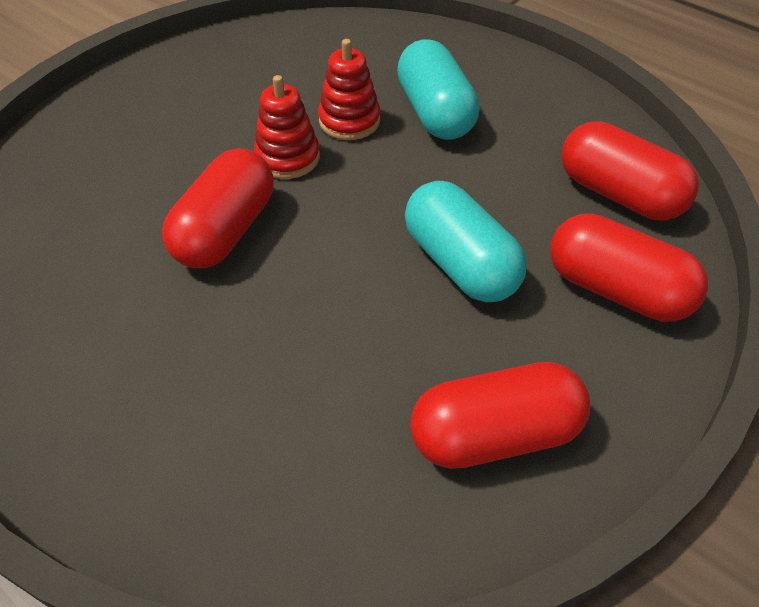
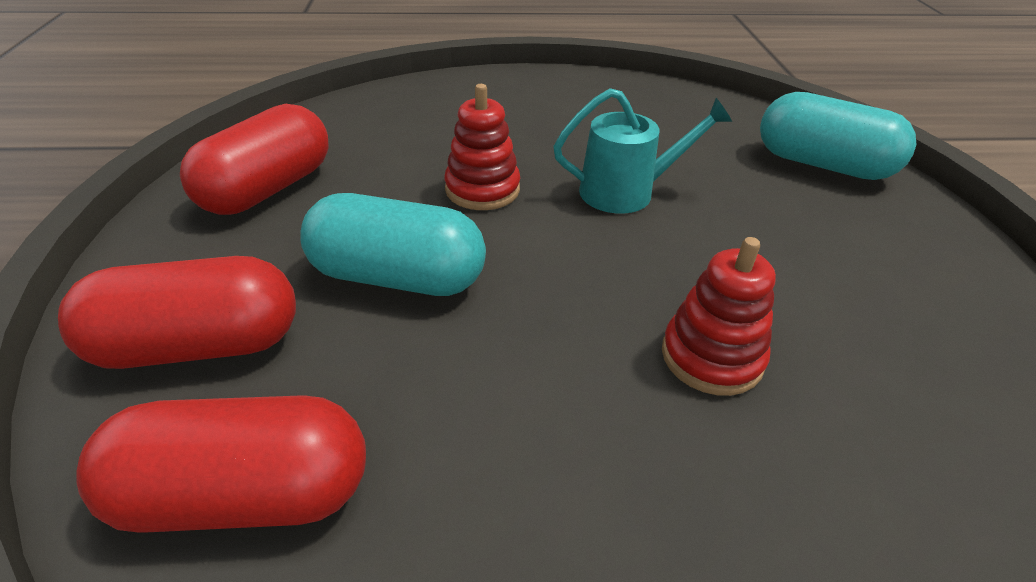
camera: 135 degrees right, 10 degrees down
(225, 230) = (626, 192): red capsule -> turquoise watering can
(287, 157) = (690, 272): red stacking toy -> red stacking toy (482, 189)
(435, 113) = (641, 453): turquoise capsule -> turquoise capsule (822, 164)

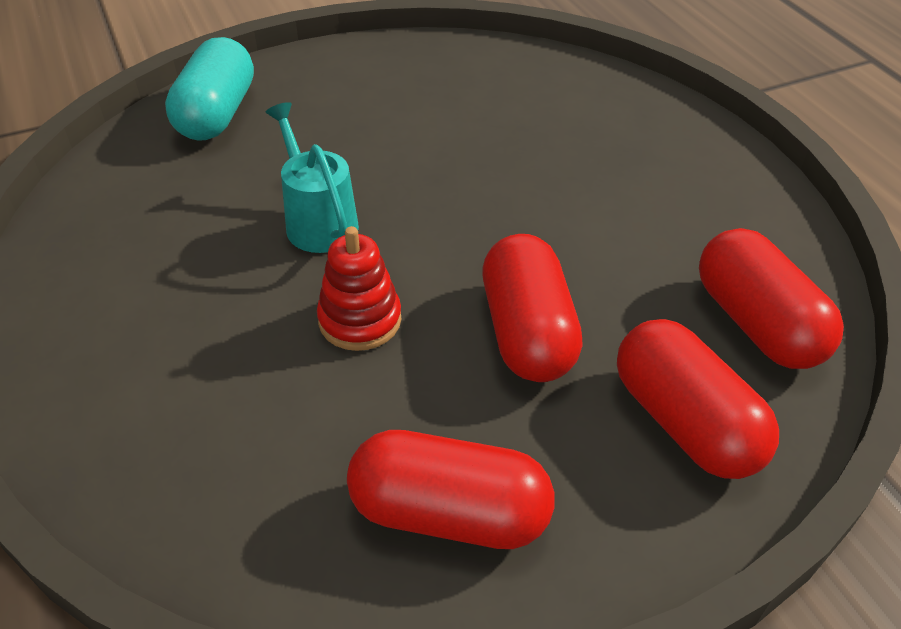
camera: 110 degrees left, 5 degrees up
(397, 277) = (527, 332): turquoise capsule -> red capsule
(711, 357) = (505, 156): red stacking toy -> none

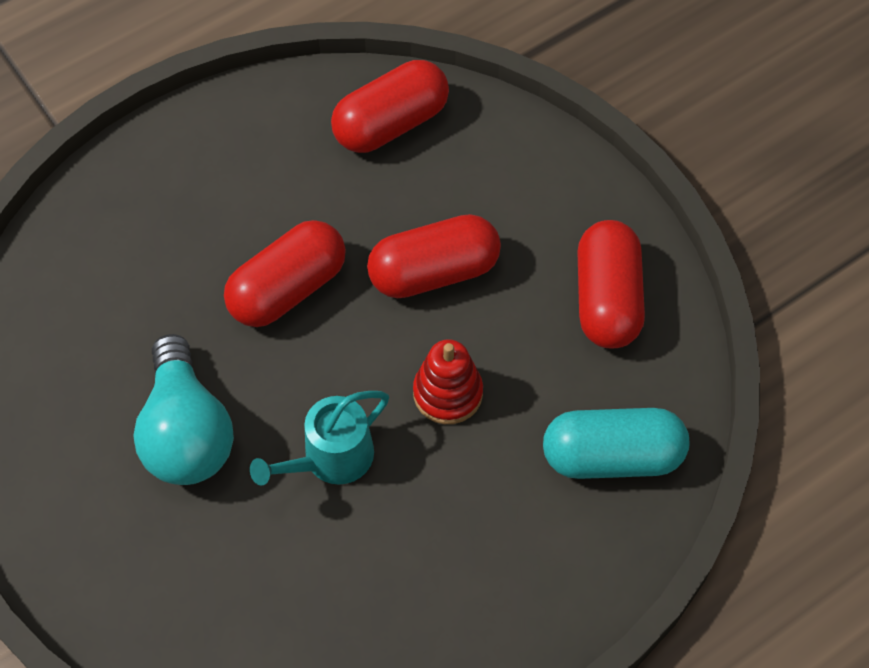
camera: 100 degrees left, 15 degrees up
(216, 114) = (167, 615): turquoise capsule -> turquoise capsule (612, 456)
(383, 136) = (186, 432): none -> turquoise light bulb
(684, 422) = (497, 169): red capsule -> red capsule (288, 289)

